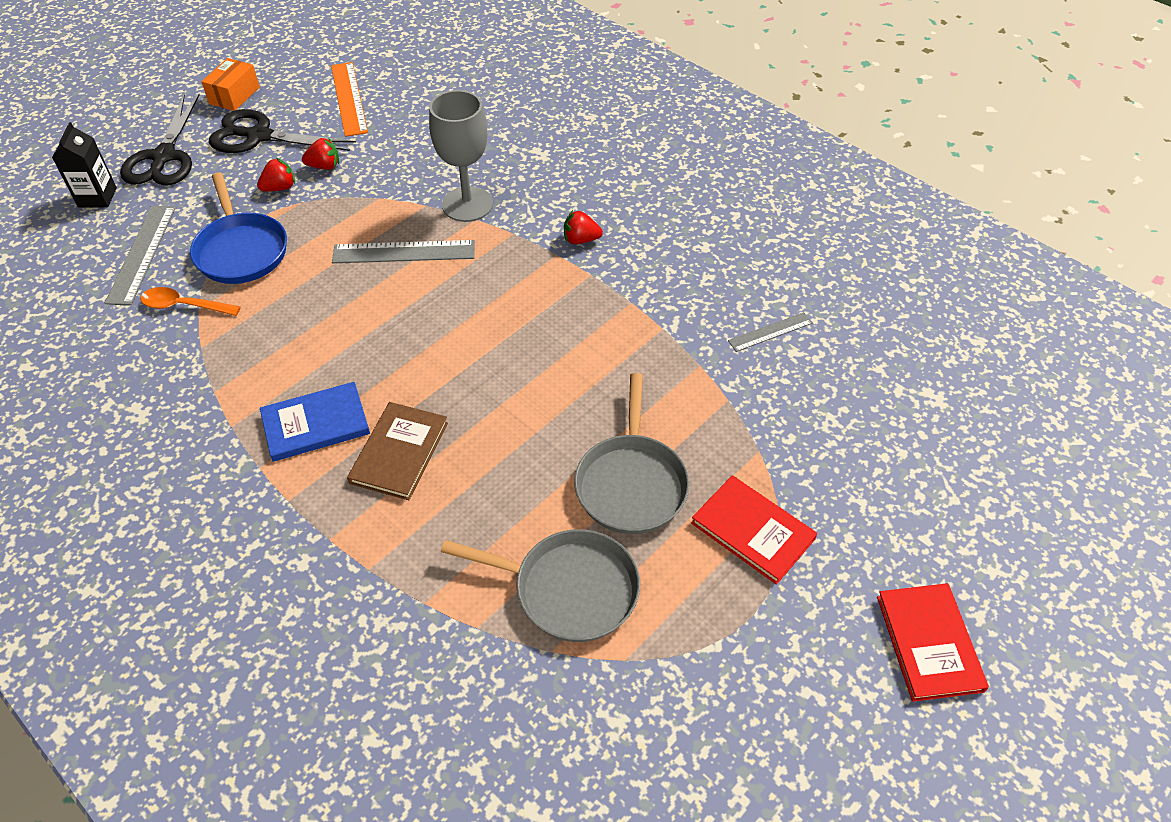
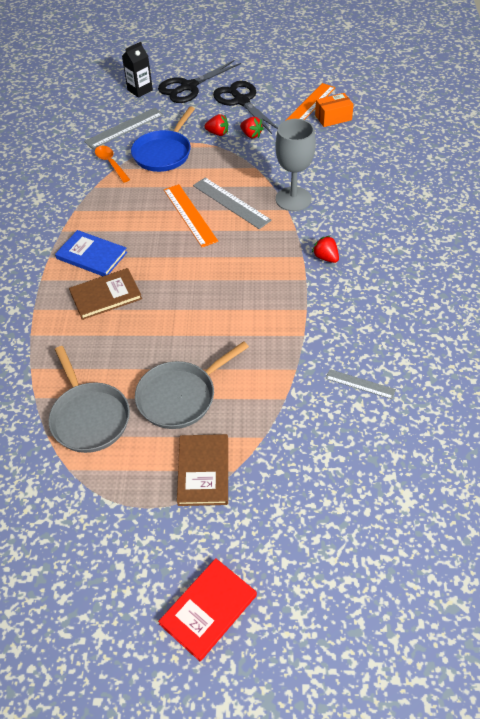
camera: 50 degrees right, 0 degrees up
(234, 95) = (257, 73): orange box -> orange box (333, 118)
(374, 296) = (189, 215): none -> orange ruler
(753, 531) = (203, 471): red book -> brown book

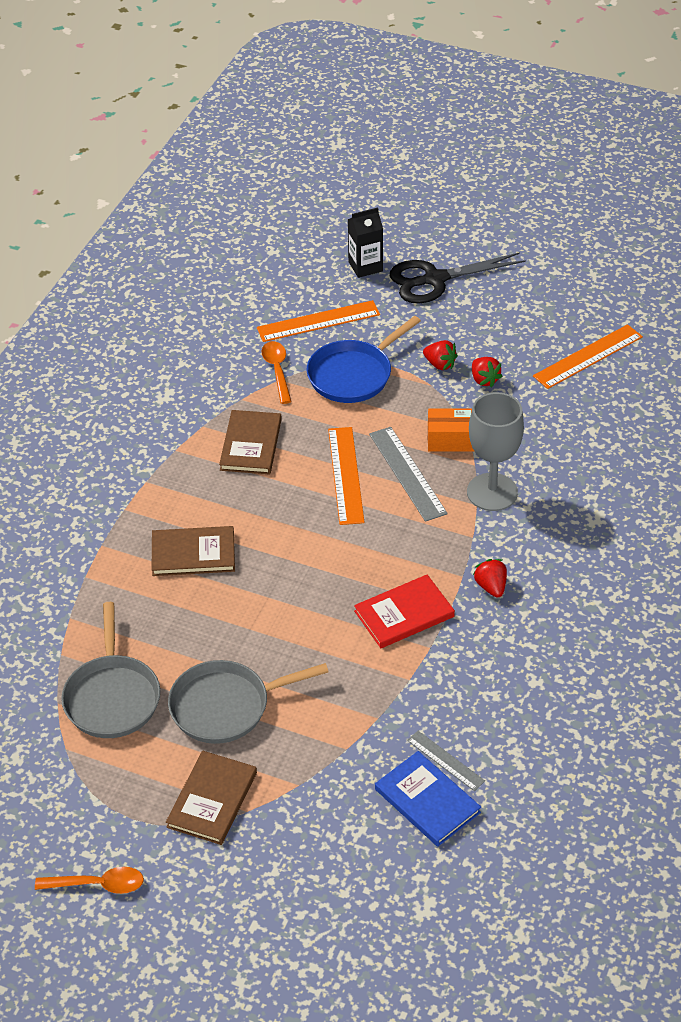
camera: 20 degrees right, 5 degrees down
(91, 255) = (198, 495): blue book -> blue book (427, 801)
(114, 213) = (251, 445): none -> brown book
(124, 128) = (318, 321): grey ruler -> orange ruler
(142, 574) = (98, 884): none -> orange spoon
(208, 609) = (150, 944): red book -> red book (404, 614)
(241, 101) = (497, 323): black scissors -> none
(333, 118) = (613, 384): orange box -> orange box (451, 440)

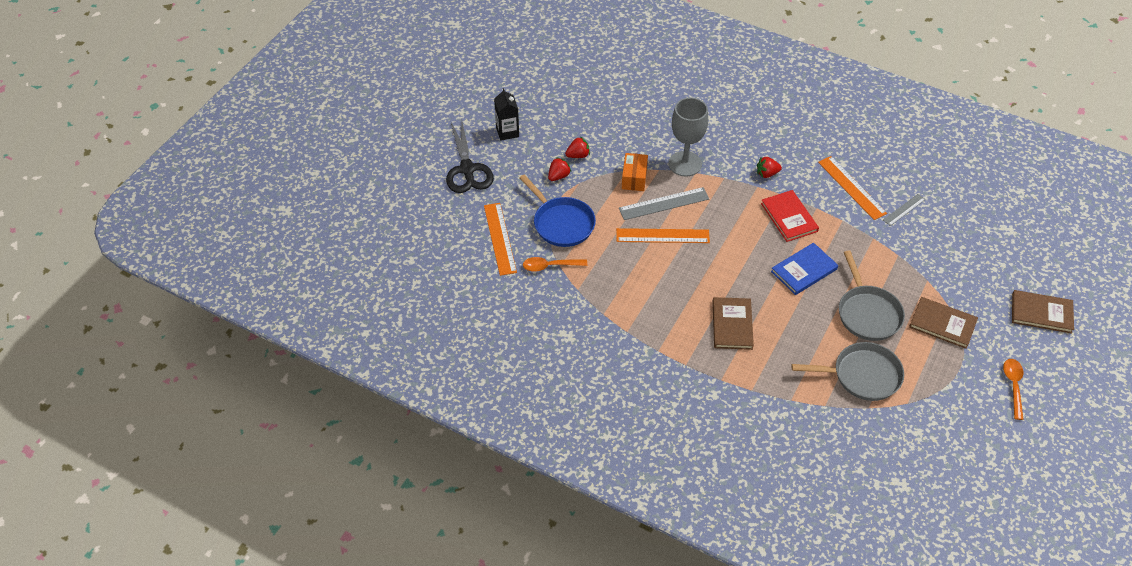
camera: 85 degrees left, 5 degrees up
(251, 445) = (626, 286): brown book -> brown book (1041, 313)
(365, 266) = (443, 206): black carton -> black carton (507, 132)
(427, 801) = (934, 221): blue book -> blue book (804, 270)
(588, 357) = (563, 102): orange ruler -> orange ruler (852, 187)

